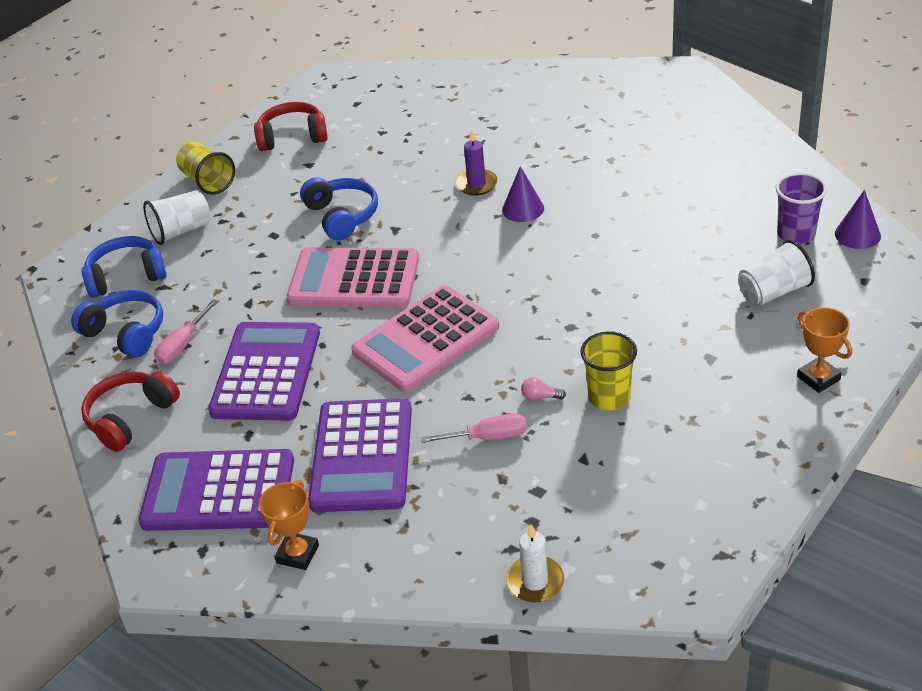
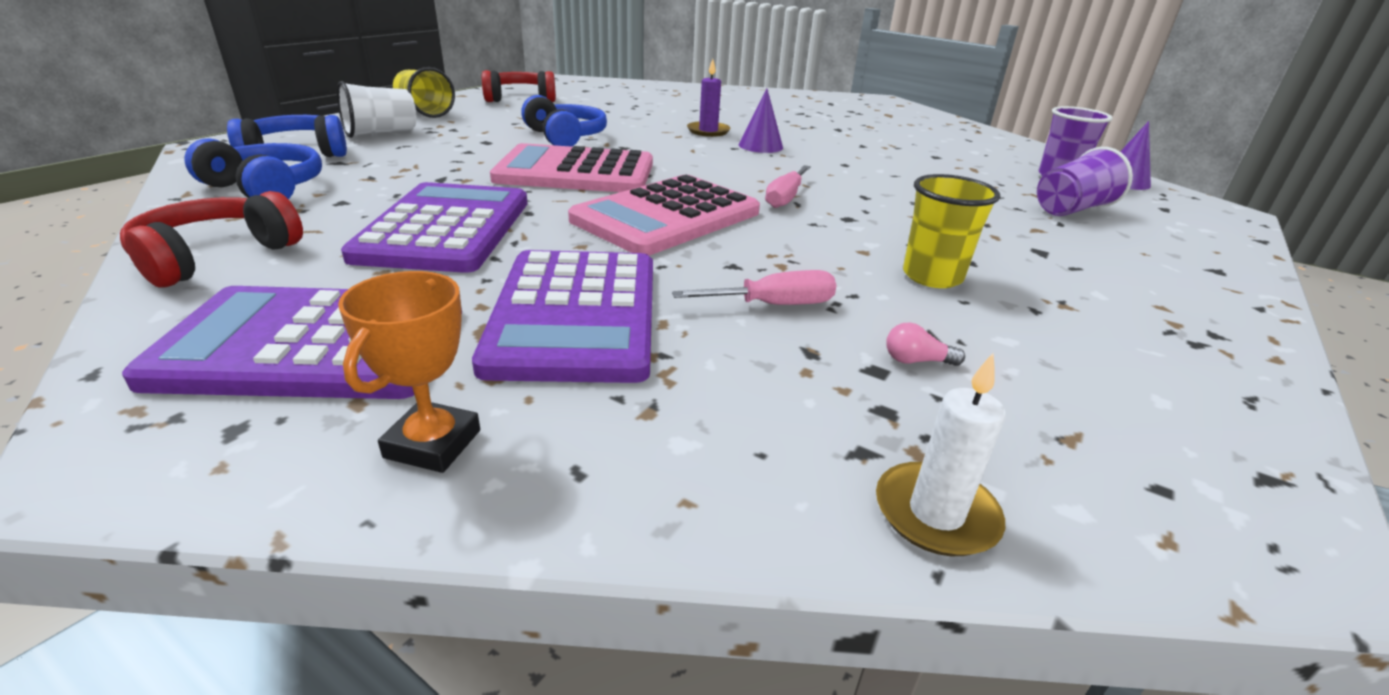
camera: 10 degrees left, 10 degrees down
(183, 345) = (338, 201): pink screwdriver -> pink screwdriver (785, 198)
(540, 397) = (835, 271): pink light bulb -> pink light bulb (916, 361)
(773, 292) = (1071, 209): white cup -> purple cup
(818, 378) = (1196, 275): orange trophy -> none

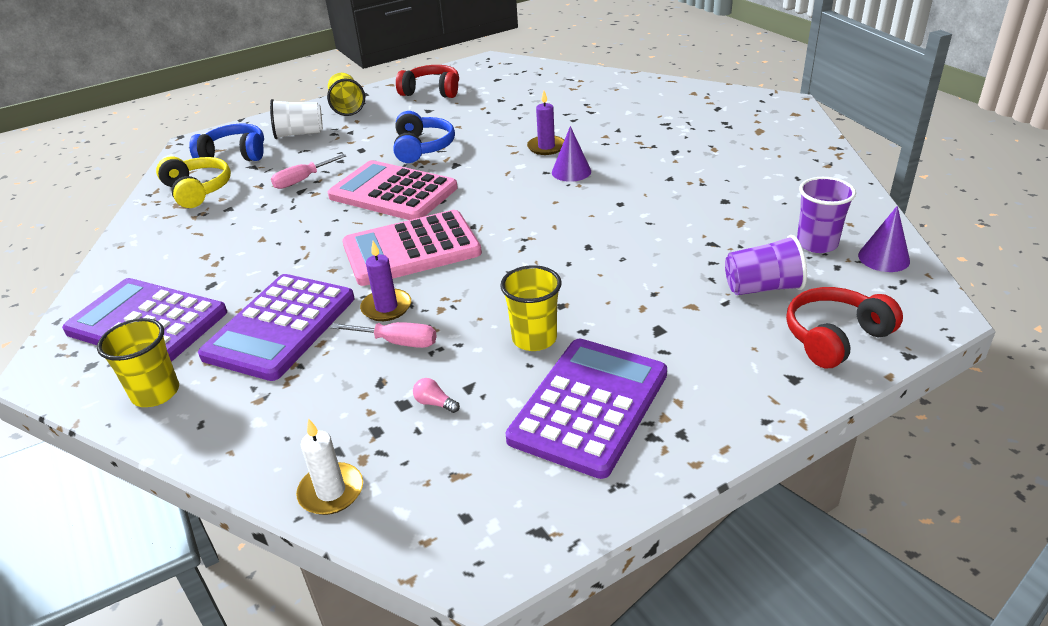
camera: 30 degrees right, 5 degrees up
(216, 257) = (141, 249): red headphones -> red headphones (835, 337)
(266, 188) = (197, 190): blue headphones -> yellow headphones
(433, 444) = (156, 393): orange trophy -> yellow cup
(445, 229) = (267, 242): purple calculator -> purple calculator (589, 406)
(709, 273) = (386, 307): none -> purple candle
(785, 198) = (520, 240): pink screwdriver -> pink screwdriver (302, 180)

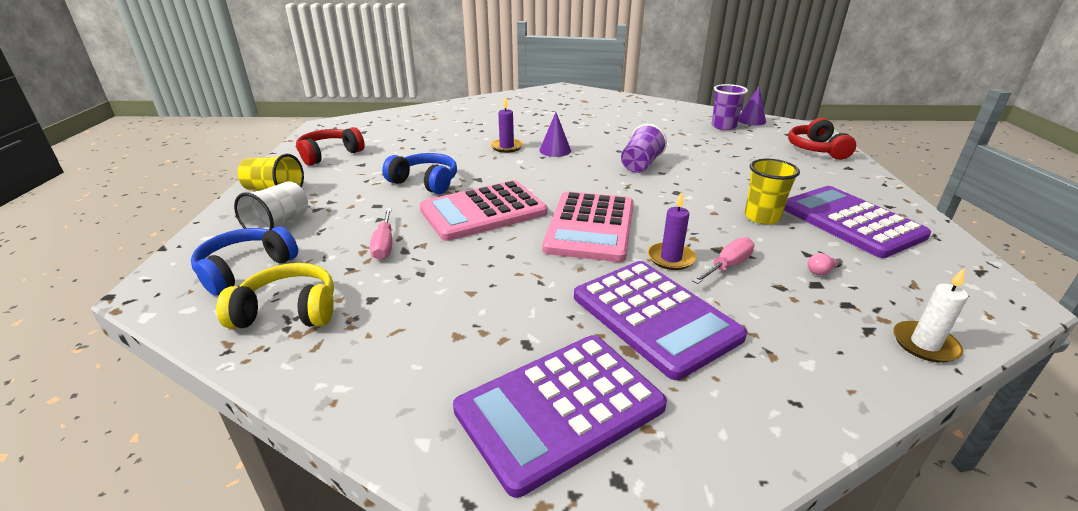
camera: 60 degrees left, 5 degrees down
(156, 393) = (720, 427): yellow cup -> none
(762, 288) = (756, 148): purple cup -> purple cup (640, 165)

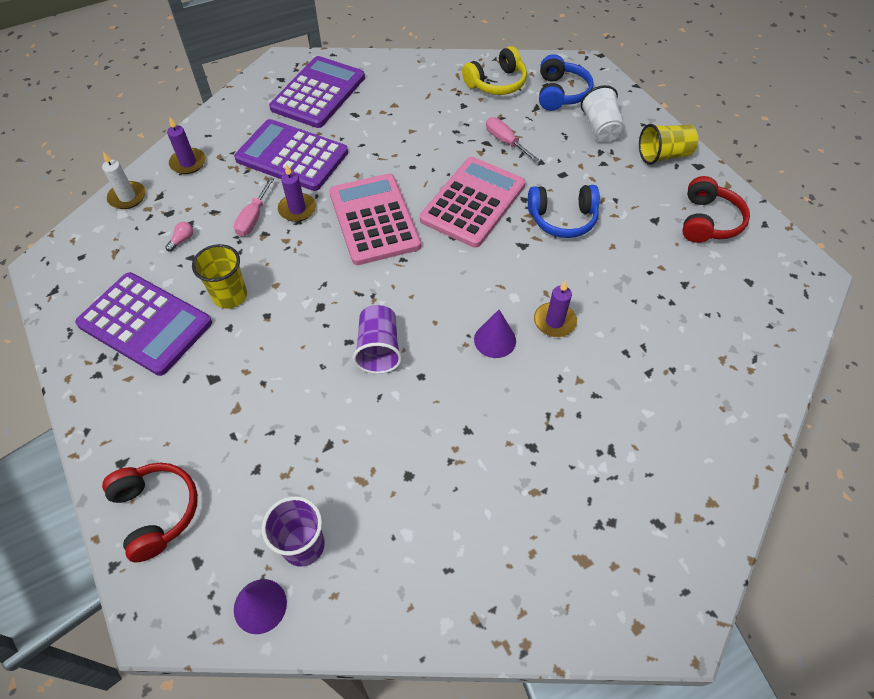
camera: 150 degrees right, 25 degrees up
(828, 363) = (188, 163): none -> purple candle

